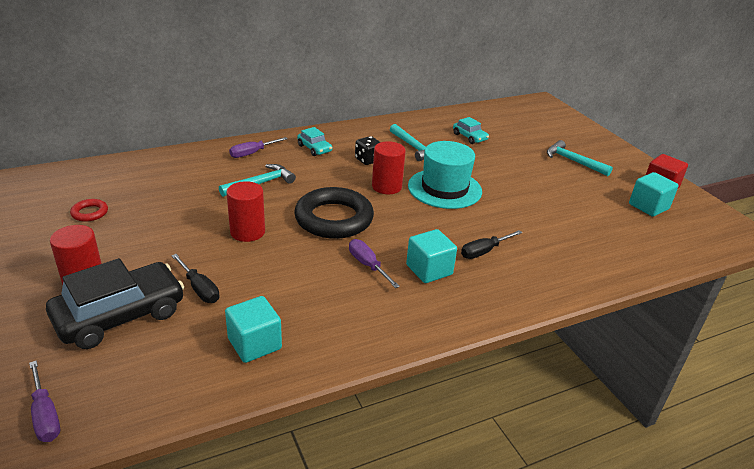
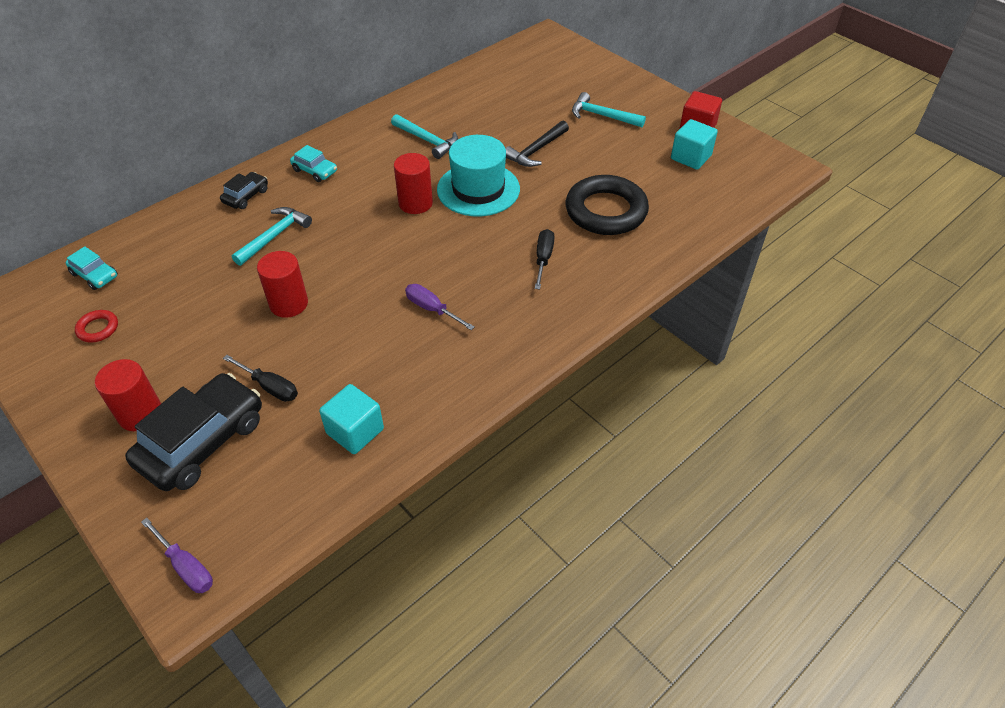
camera: 15 degrees left, 15 degrees up
(252, 153) = (246, 196): purple screwdriver -> black car
(334, 219) = (374, 261): black ring -> black ring (606, 211)
(368, 160) = (381, 172): black dice -> none
(429, 270) = (495, 297): turquoise cube -> none
(469, 137) = (483, 109): turquoise car -> turquoise car (95, 275)
(484, 251) = (543, 259): black screwdriver -> black screwdriver turned 150 degrees clockwise
(505, 173) = (536, 150): none -> black hammer

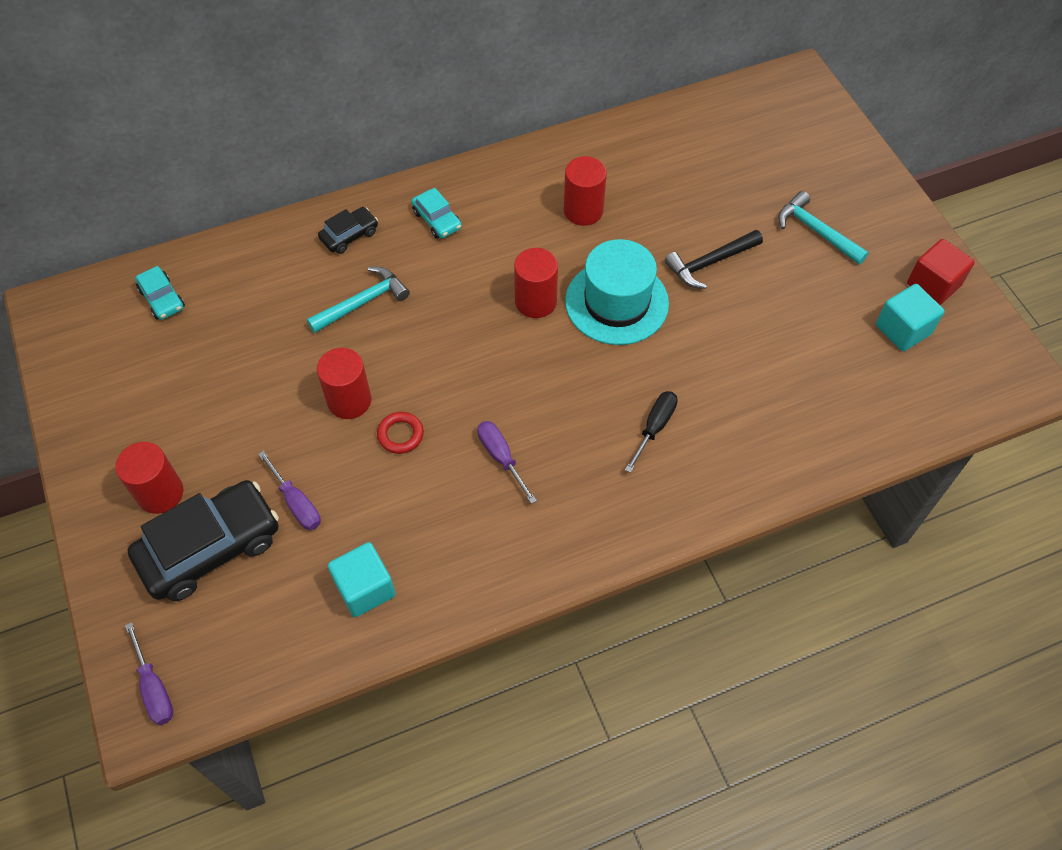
camera: 20 degrees right, 10 degrees up
(98, 328) = (147, 371): red ring -> red ring (400, 435)
(269, 387) = (296, 502): black screwdriver -> purple screwdriver
(427, 141) = (583, 211): turquoise hammer -> red cylinder
(606, 211) = (758, 380): black ring -> none

